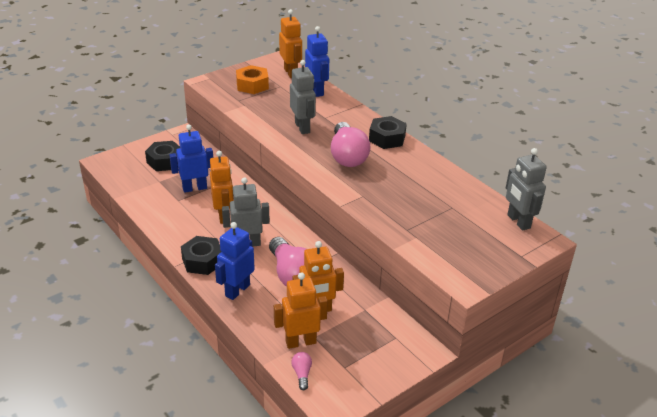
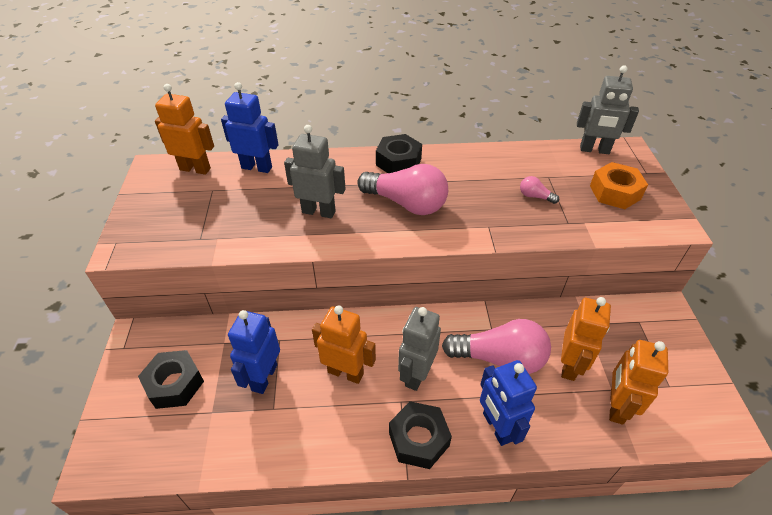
camera: 55 degrees left, 10 degrees up
(252, 85) = (182, 211): orange nut -> orange nut (615, 192)
(302, 374) = (669, 431): pink light bulb -> pink light bulb (535, 196)

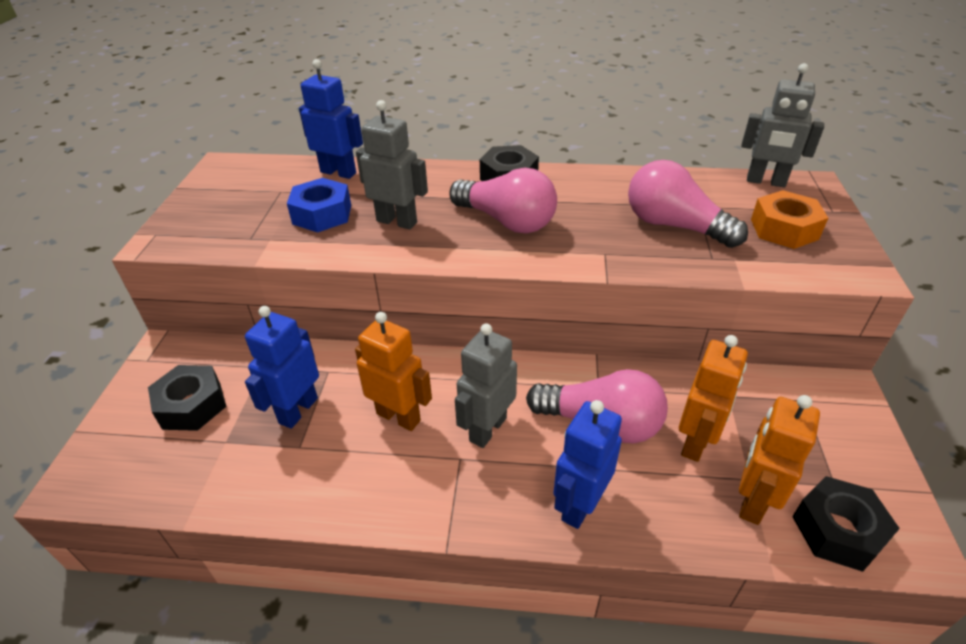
camera: 10 degrees right, 5 degrees down
(195, 169) = (268, 169): orange robot -> none
(254, 210) = (322, 214): none -> blue nut
(419, 439) = (472, 506): black nut -> black nut (837, 530)
(497, 427) = (579, 505): blue robot -> blue robot turned 45 degrees clockwise
(535, 196) = (674, 226): pink light bulb -> pink light bulb, size x2.32

